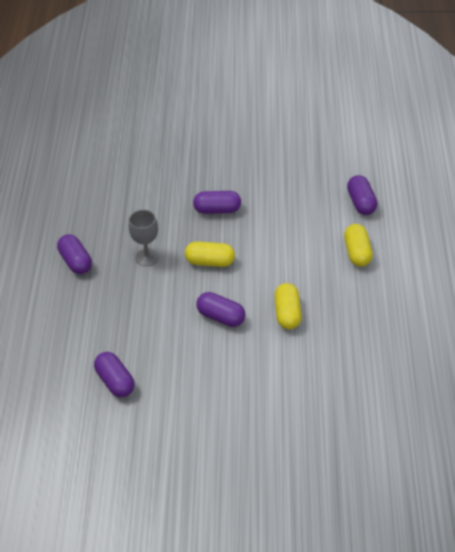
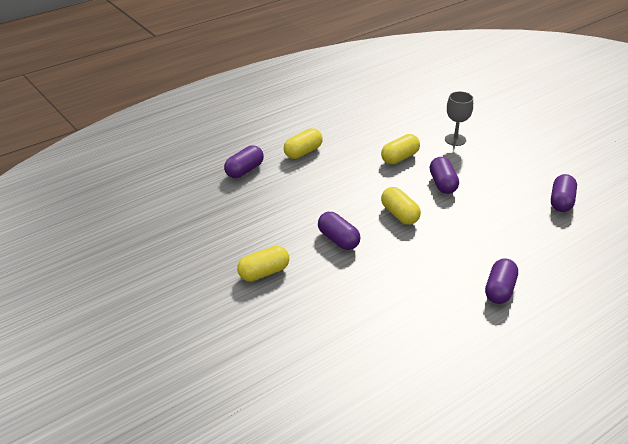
camera: 130 degrees left, 10 degrees down
(147, 257) = (439, 251): grey goblet -> grey goblet (455, 140)
(222, 156) = (264, 273): none -> yellow capsule

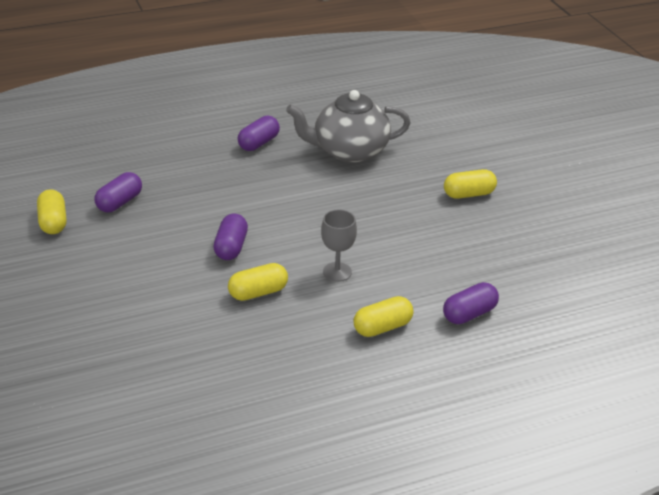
camera: 165 degrees left, 0 degrees up
(338, 240) = (383, 210): purple capsule -> none
(399, 215) = (305, 222): yellow capsule -> yellow capsule (53, 222)
(402, 301) = (349, 151): none -> grey teapot
(455, 140) = (164, 305): grey goblet -> grey goblet (337, 272)

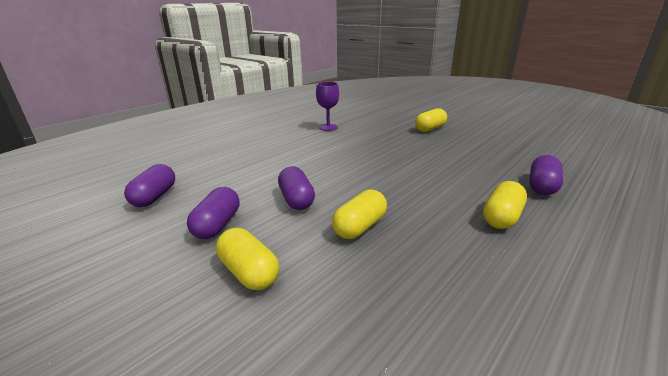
camera: 25 degrees left, 10 degrees down
(53, 222) = (76, 233): yellow capsule -> yellow capsule (249, 272)
(258, 143) = (259, 136): purple capsule -> purple capsule (217, 225)
(337, 272) = (408, 190): grey goblet -> none
(349, 151) = (328, 127): grey teapot -> purple goblet

